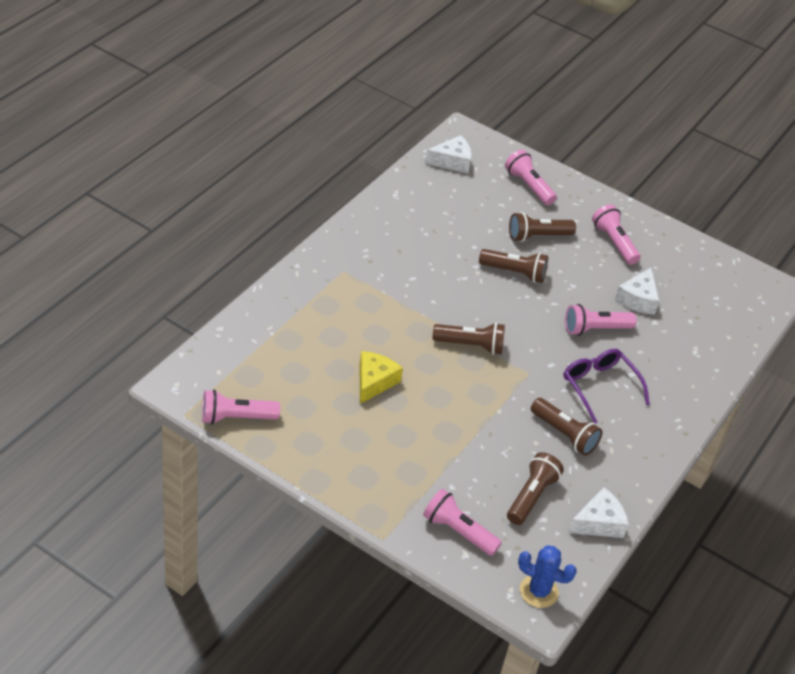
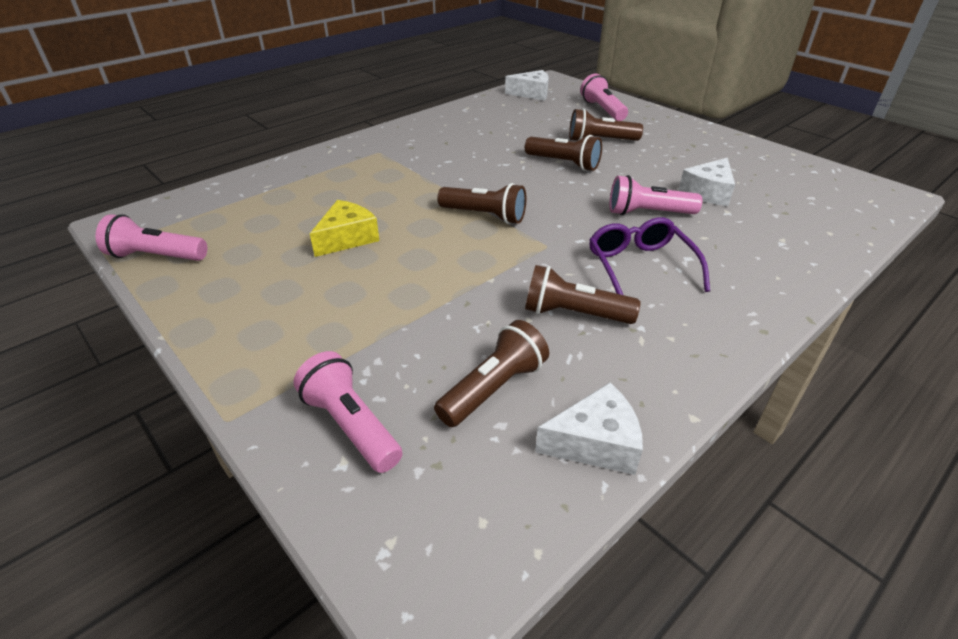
camera: 20 degrees right, 5 degrees down
(538, 591) = (441, 555): blue cactus -> none
(564, 434) = (574, 314): brown flashlight -> brown flashlight turned 135 degrees clockwise
(614, 243) = (686, 149): pink flashlight -> none

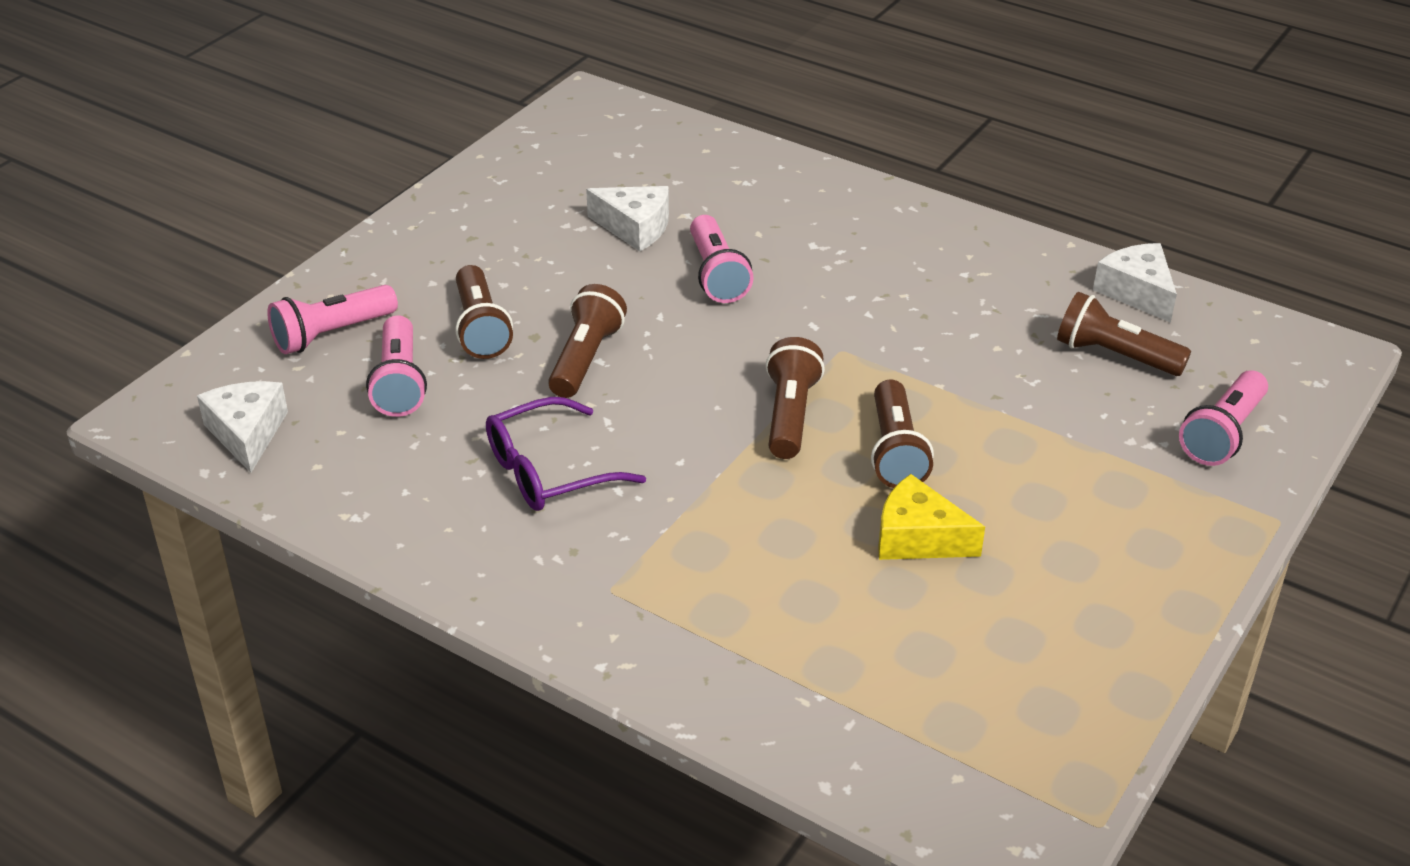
camera: 105 degrees left, 0 degrees up
(156, 256) = (1078, 737): pink flashlight -> pink flashlight (400, 382)
(574, 314) = (969, 317): brown flashlight -> brown flashlight (895, 451)
(640, 267) = (851, 277): purple glasses -> purple glasses (549, 471)

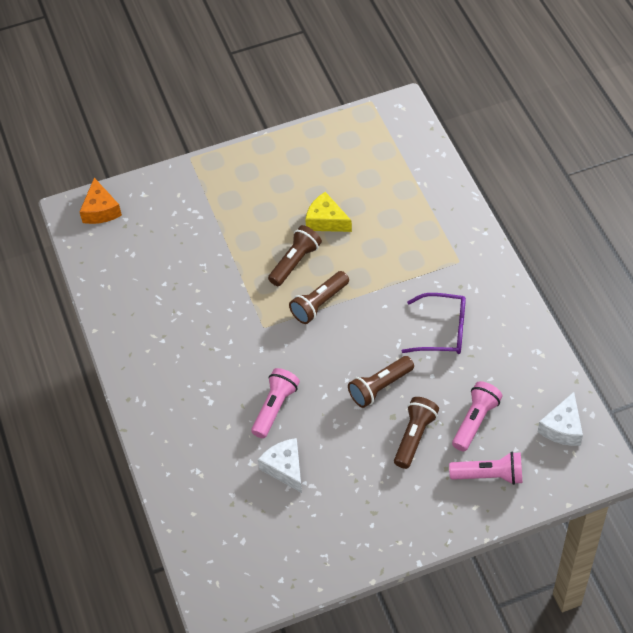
camera: 140 degrees left, 15 degrees up
(918, 538) = (326, 221): yellow cheese -> yellow cheese turned 150 degrees clockwise
(1115, 355) = (155, 258): brown flashlight -> none
(1136, 292) = (103, 285): white cheese -> none
(1222, 434) = (163, 200): pink flashlight -> none
(1290, 374) = (100, 210): none -> orange cheese

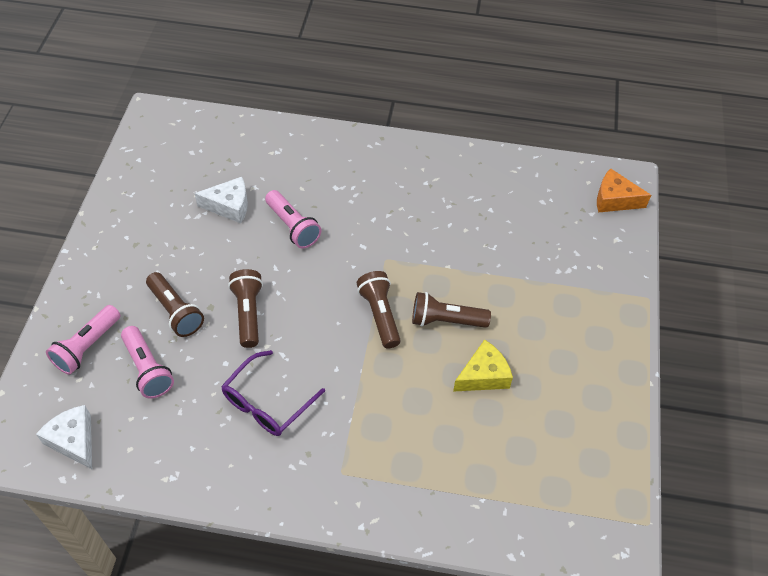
camera: 115 degrees right, 0 degrees up
(295, 262) = (446, 320): brown flashlight -> brown flashlight turned 120 degrees clockwise

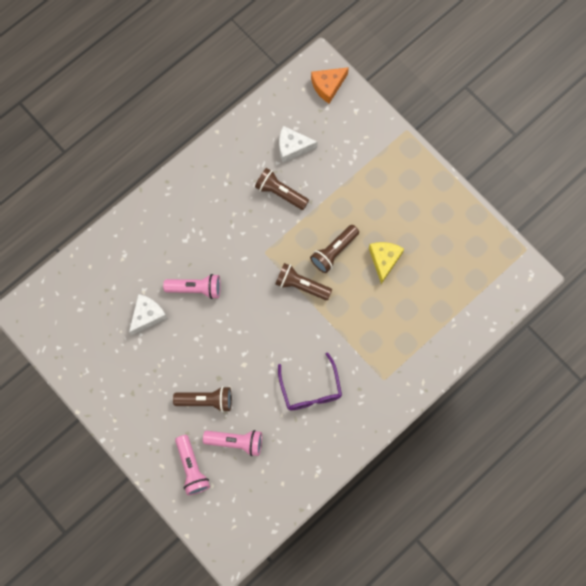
camera: 50 degrees left, 20 degrees up
(74, 440) = (253, 511): white cheese -> white cheese (292, 147)
(248, 313) = (241, 359): brown flashlight -> brown flashlight (280, 193)

